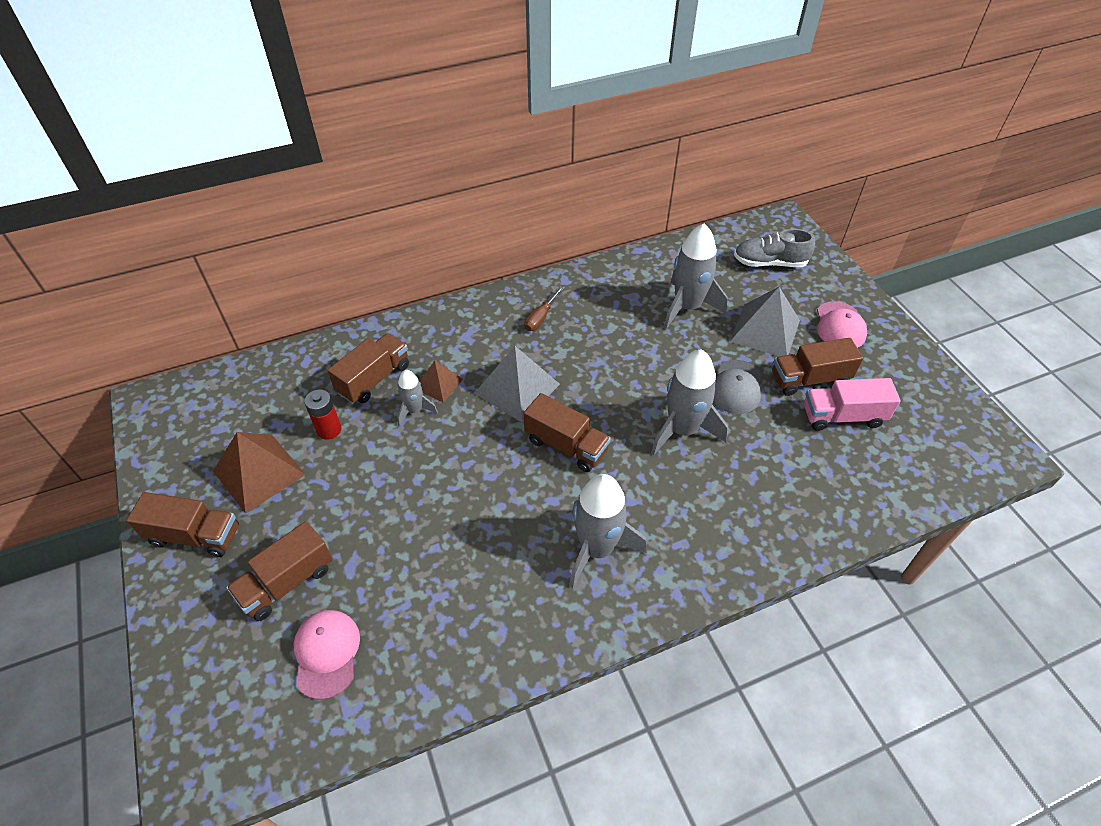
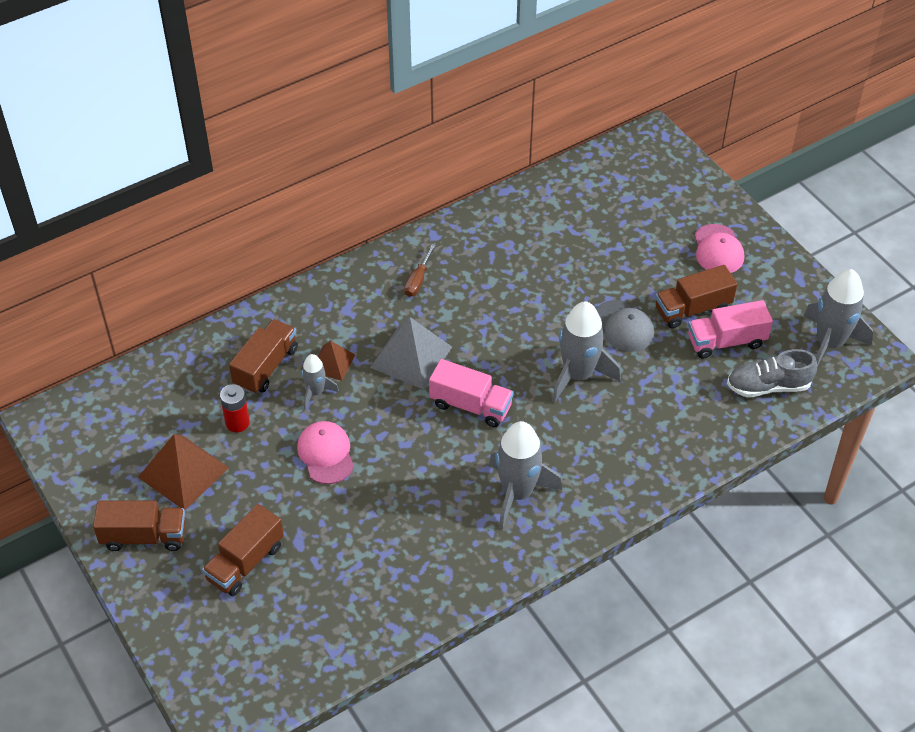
camera: 10 degrees left, 0 degrees up
(326, 653) = (301, 612): pink cap -> pink cap (326, 454)
(566, 445) = (471, 405): brown truck -> pink truck
(687, 307) = (565, 249): grey rocket -> grey rocket (829, 343)
(736, 387) = (623, 326): grey cap -> grey cap turned 45 degrees counterclockwise
(765, 330) = (645, 264): grey pyramid -> none
(769, 263) = (642, 189): grey shoe -> grey shoe (768, 386)

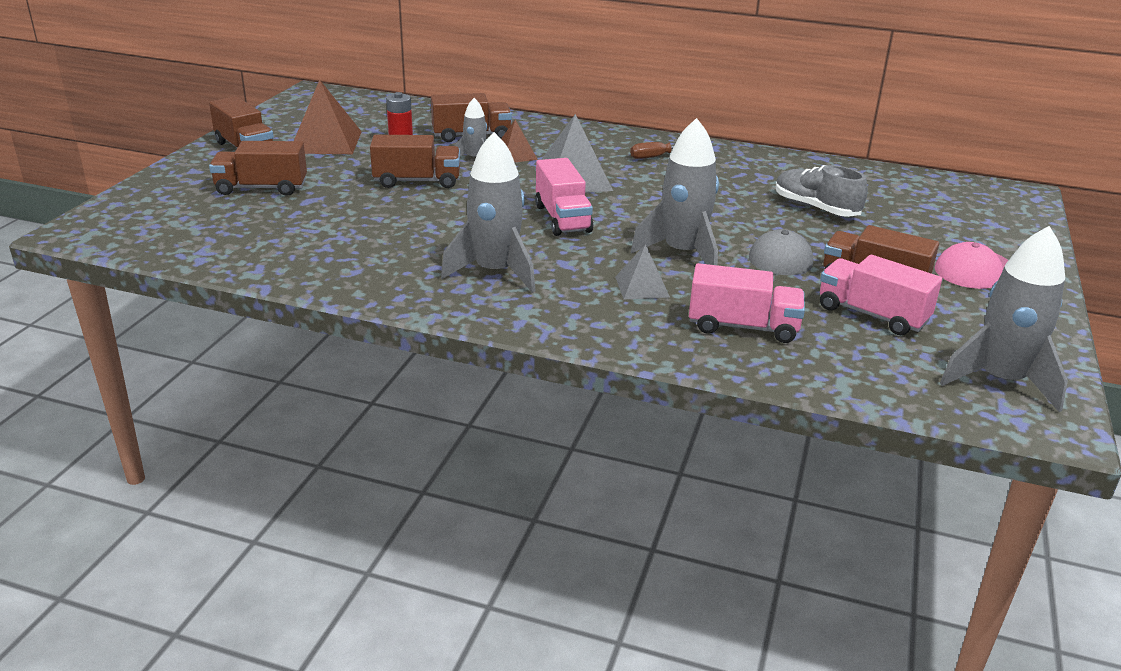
camera: 50 degrees right, 20 degrees down
(326, 454) = (417, 181): pink cap -> brown truck
(602, 427) = (642, 286): none -> grey pyramid
(689, 412) = (743, 327): none -> pink truck
(768, 386) = (864, 362): grey shoe -> grey shoe (815, 208)

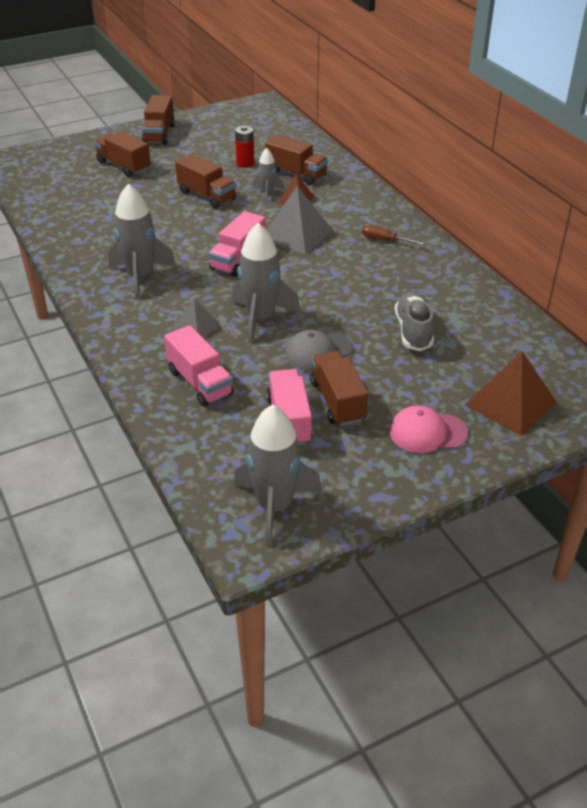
camera: 45 degrees right, 10 degrees up
(325, 142) = (207, 145): brown pyramid -> brown pyramid (510, 403)

